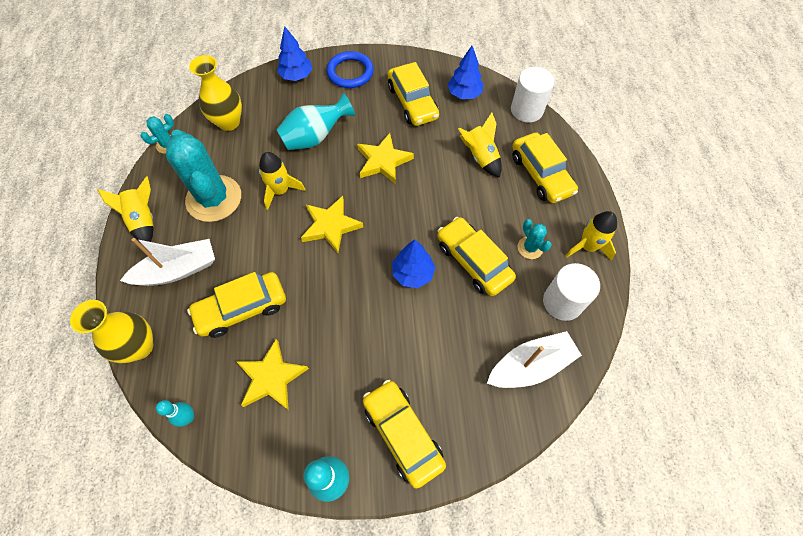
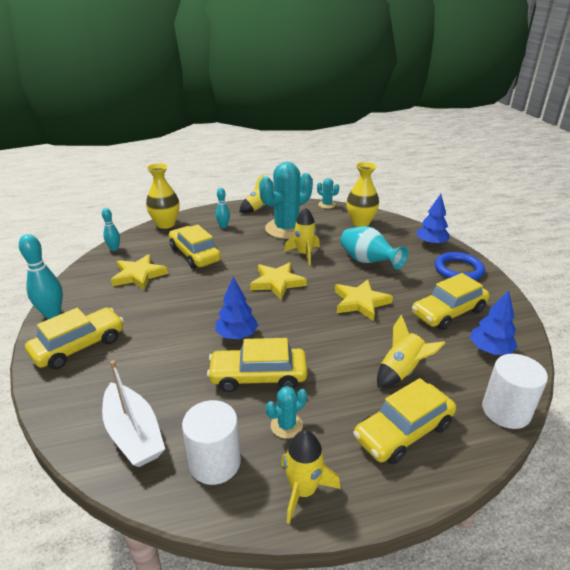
camera: 80 degrees right, 30 degrees down
(178, 270) = (223, 226): white boat -> turquoise bowling pin
(473, 261) = (258, 377): yellow car -> yellow car turned 135 degrees counterclockwise

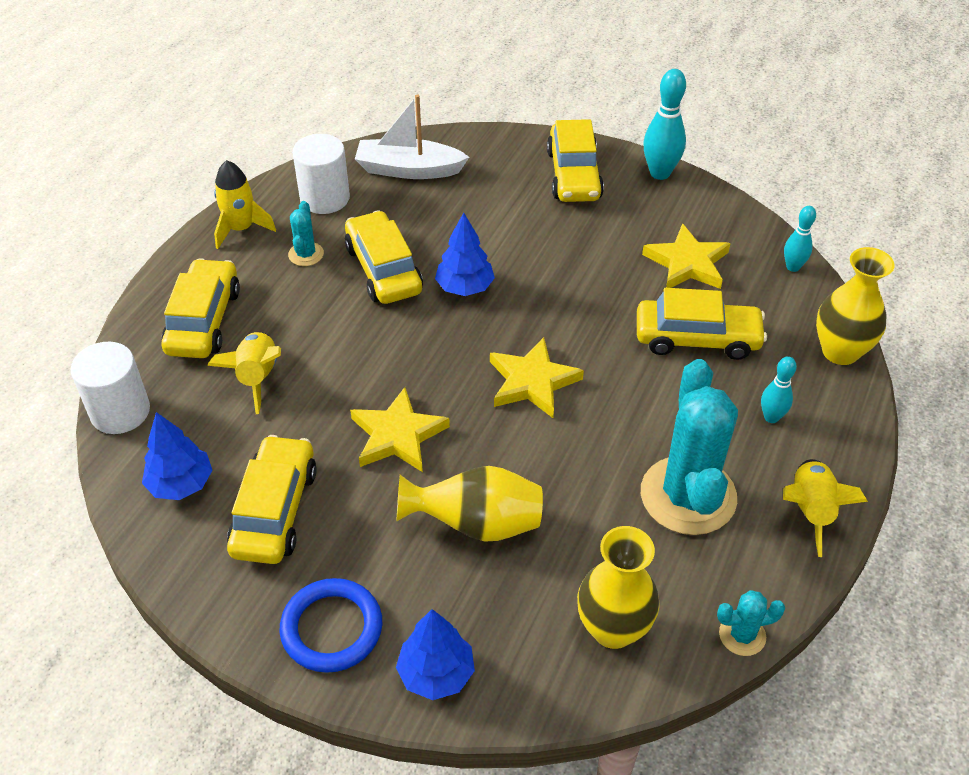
camera: 130 degrees right, 15 degrees up
(258, 377) = (383, 269): yellow car -> yellow car turned 60 degrees counterclockwise
(304, 254) = (578, 461): yellow rocket -> none
(368, 262) = (476, 524): turquoise vase -> yellow vase

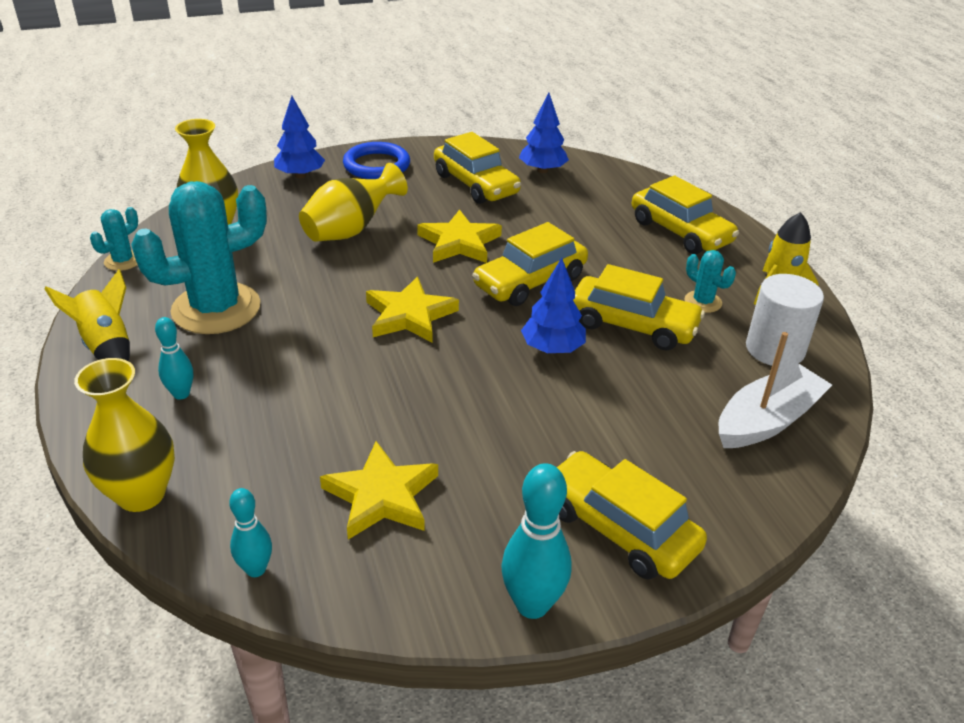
camera: 135 degrees right, 10 degrees down
(120, 411) = (631, 177): white cylinder -> none
(257, 377) = (592, 225): yellow rocket -> none
(688, 496) = (216, 309): turquoise cactus -> turquoise cactus turned 75 degrees counterclockwise
(697, 338) = (303, 423): yellow car -> yellow car (530, 281)

